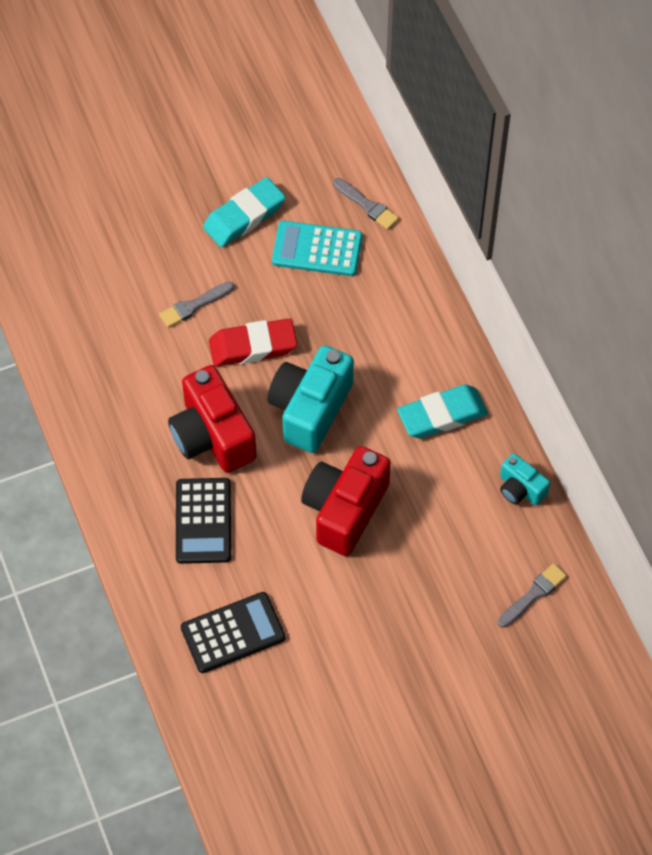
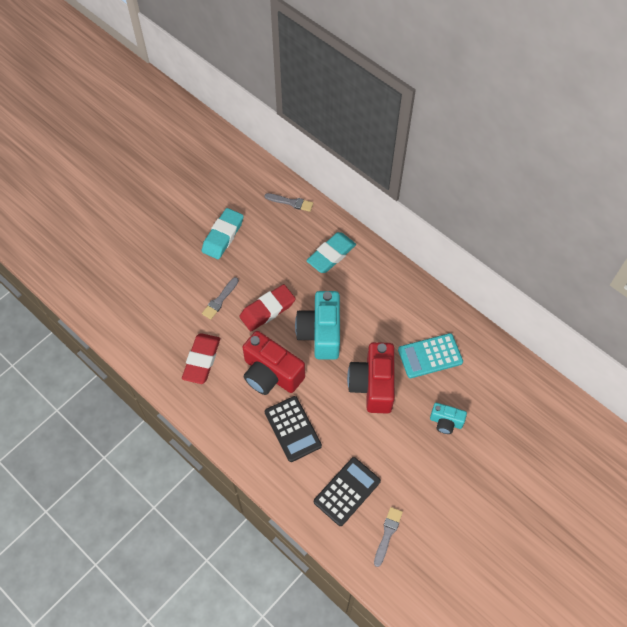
camera: 25 degrees left, 0 degrees up
(128, 378) = (202, 360): none -> red eraser
(317, 249) = (275, 238): turquoise calculator -> turquoise calculator (430, 356)
(442, 415) = (398, 305): turquoise eraser -> turquoise eraser (331, 255)
(520, 489) = (465, 329): turquoise camera -> turquoise camera (446, 422)
(533, 594) = (507, 388): grey brush -> grey brush (387, 534)

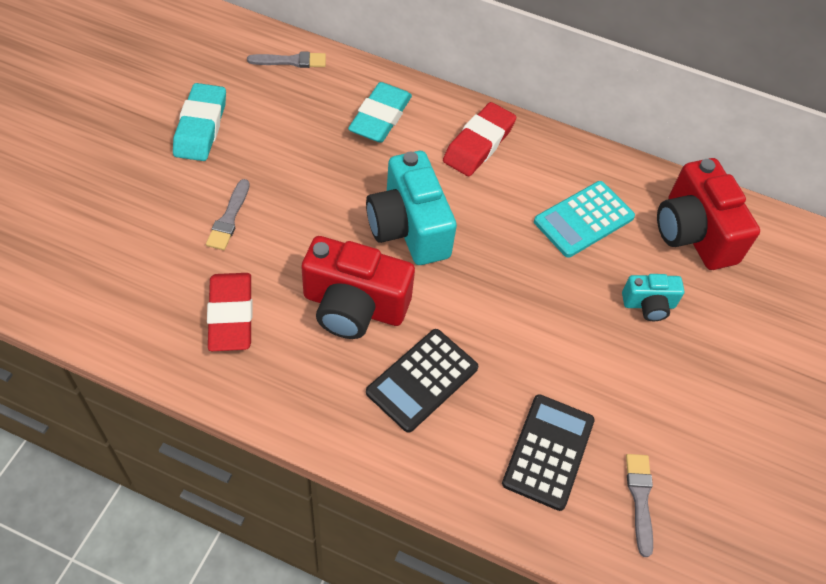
camera: 25 degrees left, 5 degrees down
(267, 310) = (312, 215): red eraser -> red eraser (478, 144)
(293, 429) = (422, 380): black calculator -> black calculator turned 90 degrees clockwise
(373, 385) = (519, 281): red camera -> red camera (693, 233)

